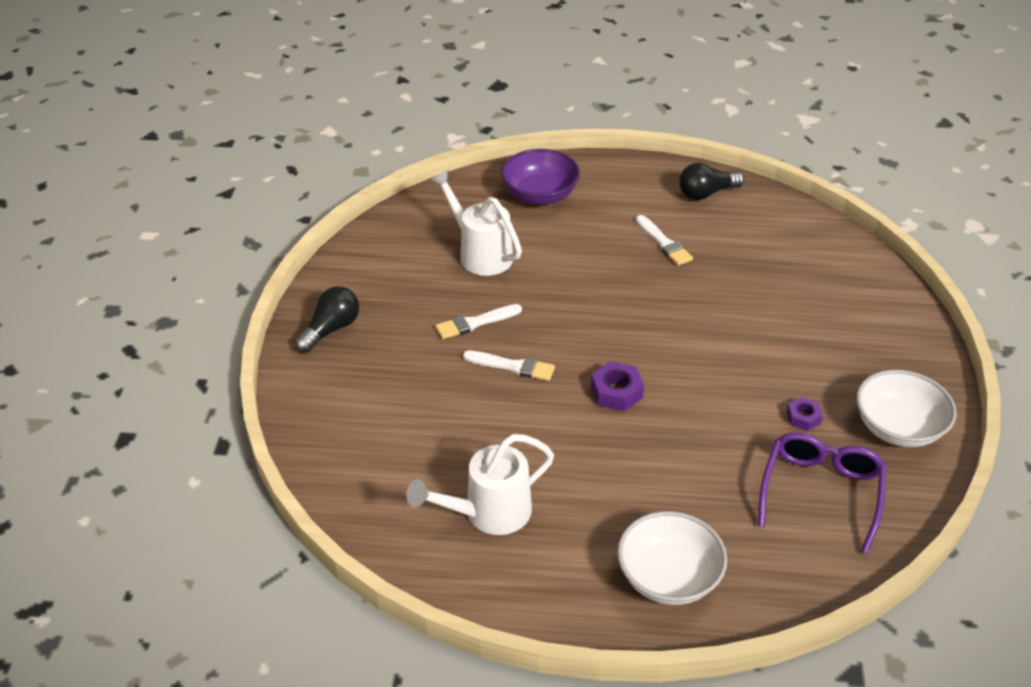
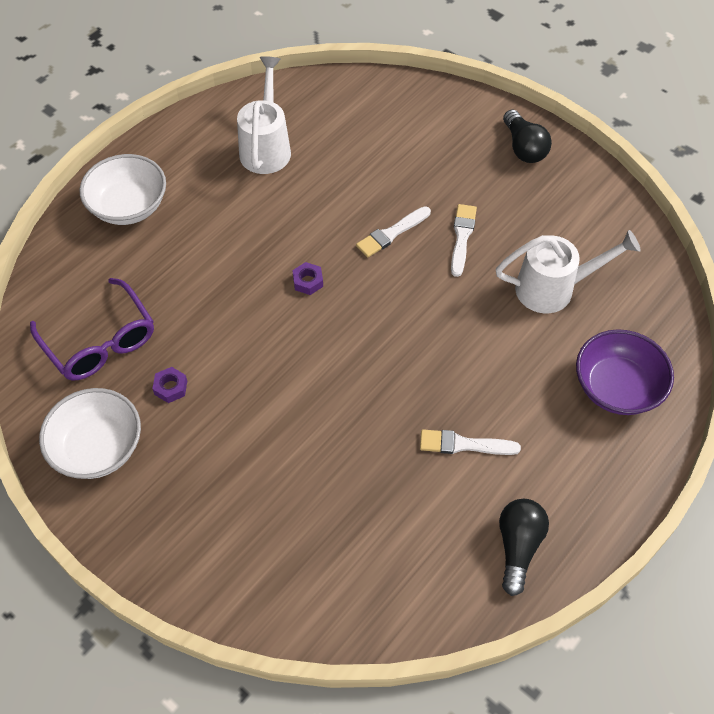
camera: 125 degrees right, 15 degrees up
(616, 392) = (308, 281): purple nut -> purple nut, size x0.65

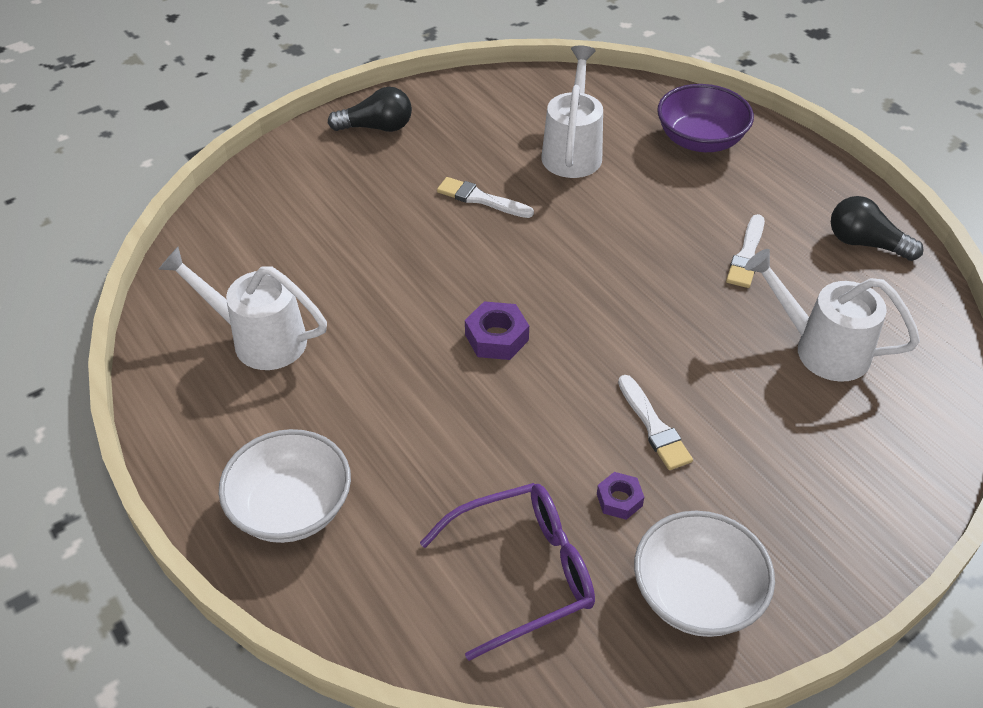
camera: 75 degrees left, 10 degrees down
(308, 281) = (496, 337): purple nut -> purple nut, size x1.54
(363, 515) = (821, 349): none -> white watering can
(391, 233) = (453, 252): white brush -> white brush (654, 427)

